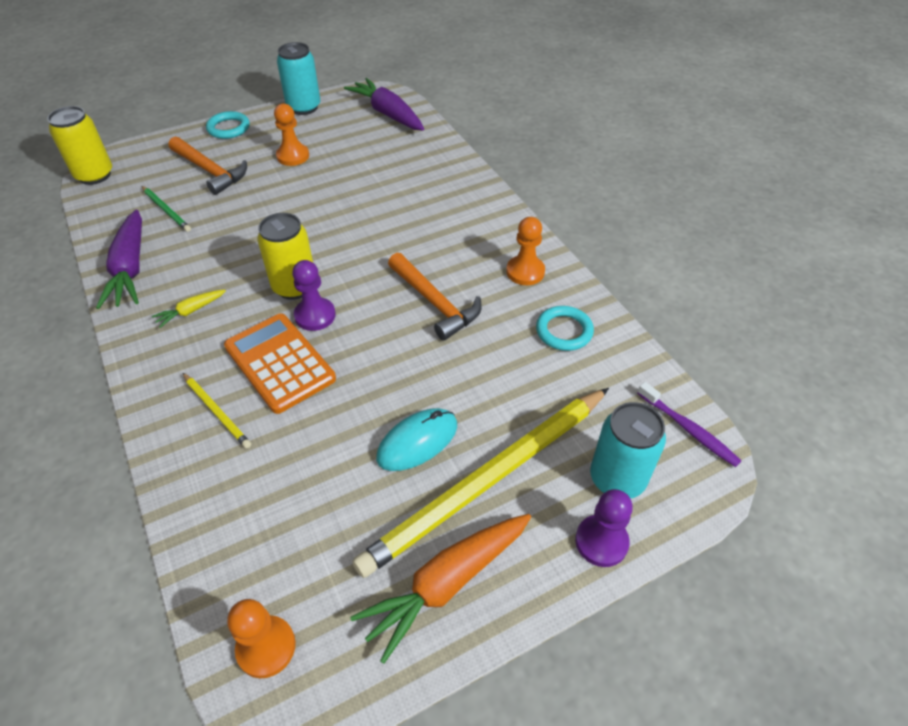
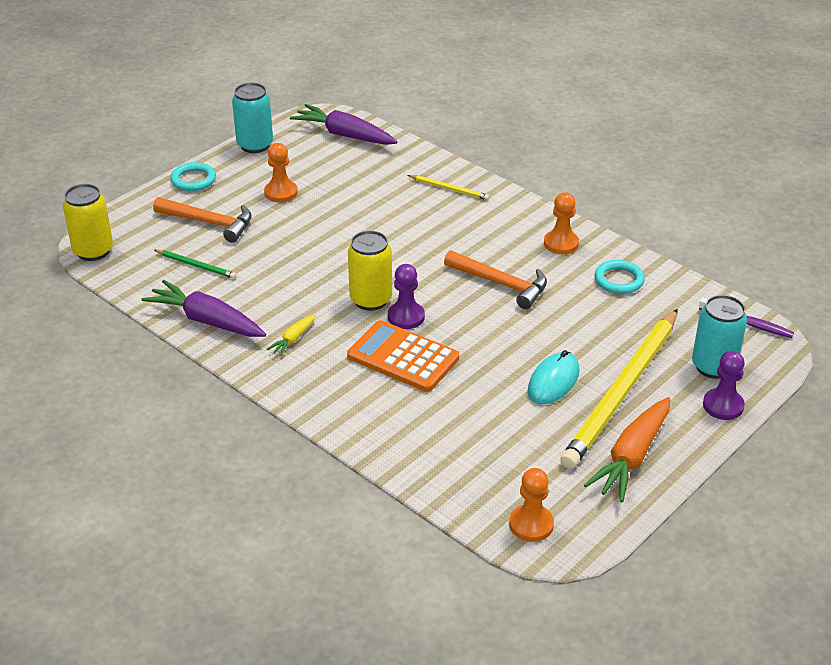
camera: 20 degrees left, 10 degrees down
(130, 269) = (206, 320): purple carrot -> purple carrot turned 150 degrees clockwise
(217, 412) = (378, 402): yellow pencil -> yellow pencil (449, 189)

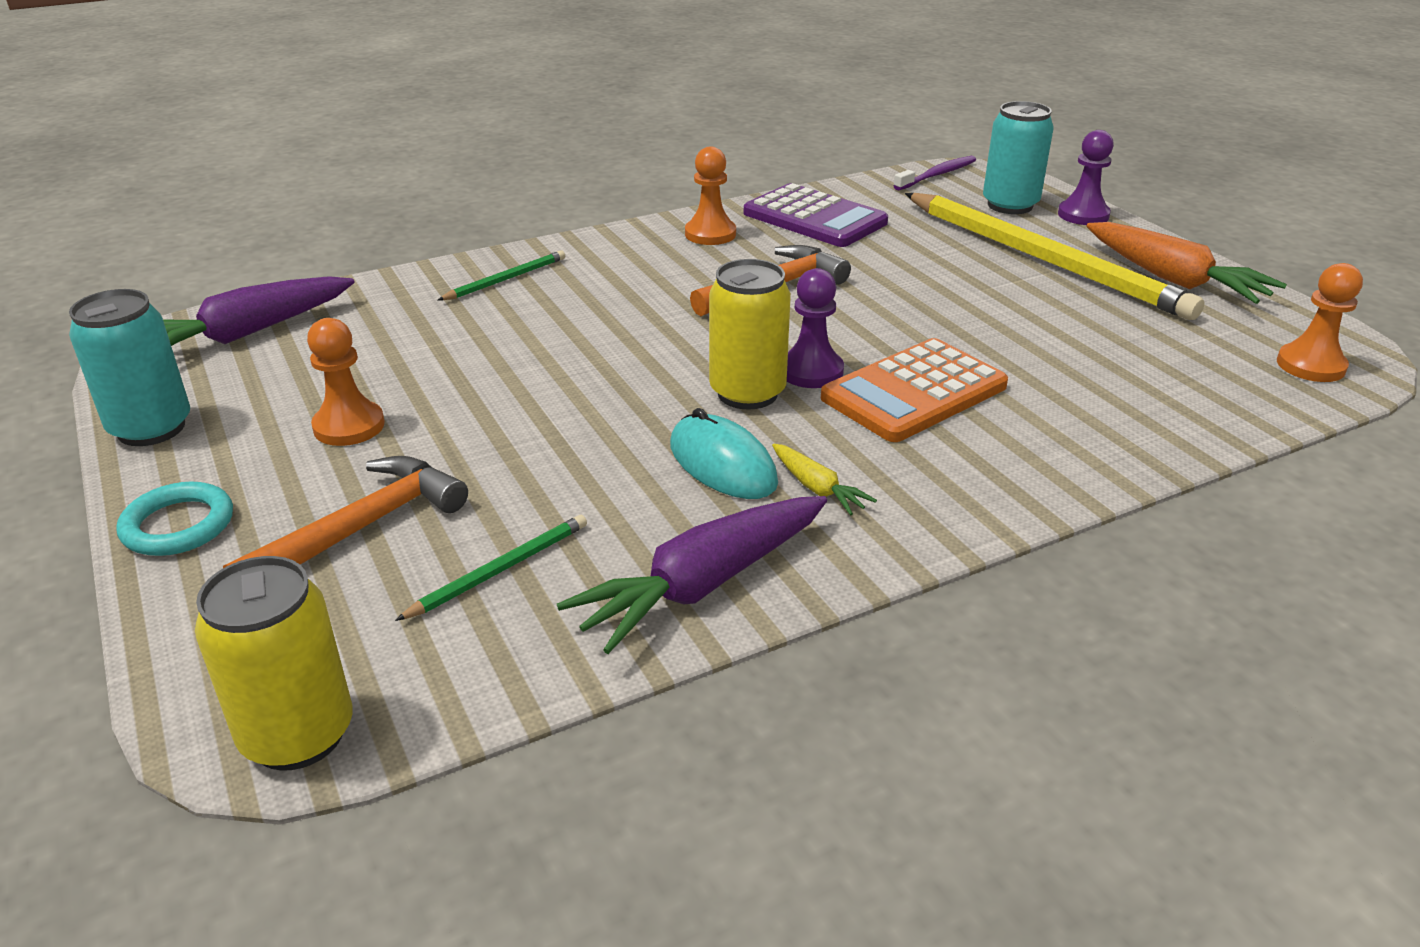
camera: 70 degrees left, 5 degrees down
(449, 189) = (506, 279): yellow pencil -> green pencil
(553, 381) = (1010, 295): turquoise mouse -> turquoise mouse (722, 464)
(619, 280) = (814, 218): turquoise ring -> purple calculator

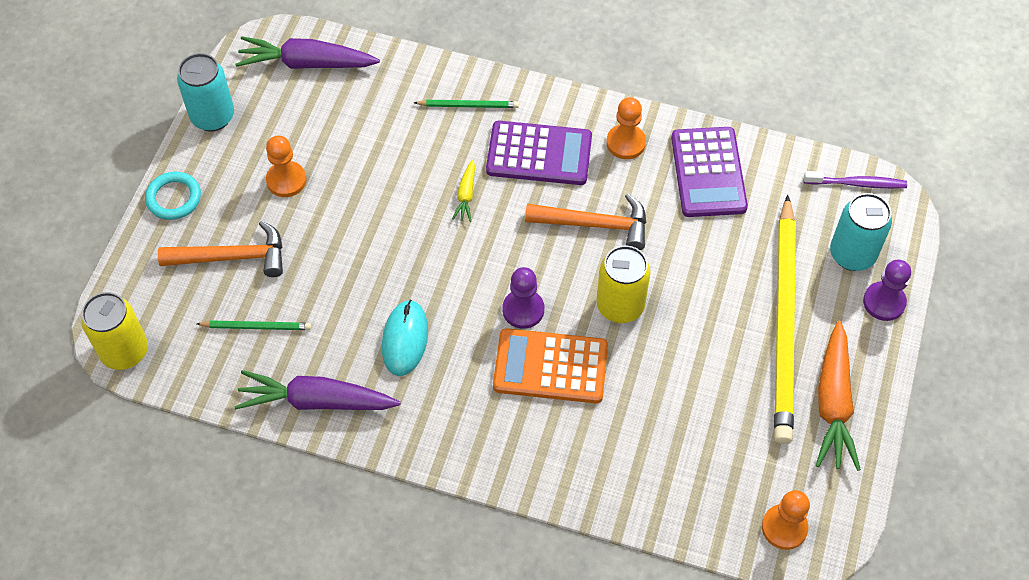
camera: 45 degrees right, 25 degrees up
(638, 274) = (539, 154): none -> purple calculator
(747, 393) = (474, 300): yellow can -> yellow can (620, 306)
(817, 488) = (424, 389): yellow carrot -> yellow carrot (466, 195)

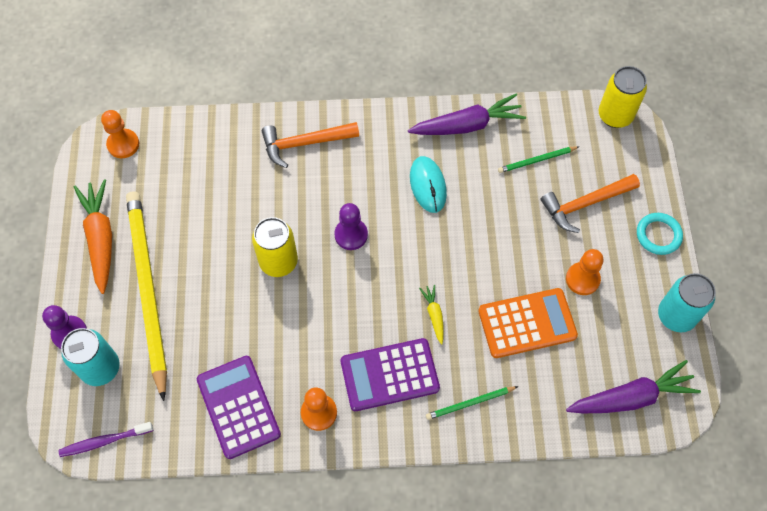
camera: 160 degrees right, 5 degrees up
(550, 367) = (315, 199): orange calculator -> orange calculator (527, 323)
(595, 224) = (319, 324): orange hammer -> orange hammer (304, 143)

